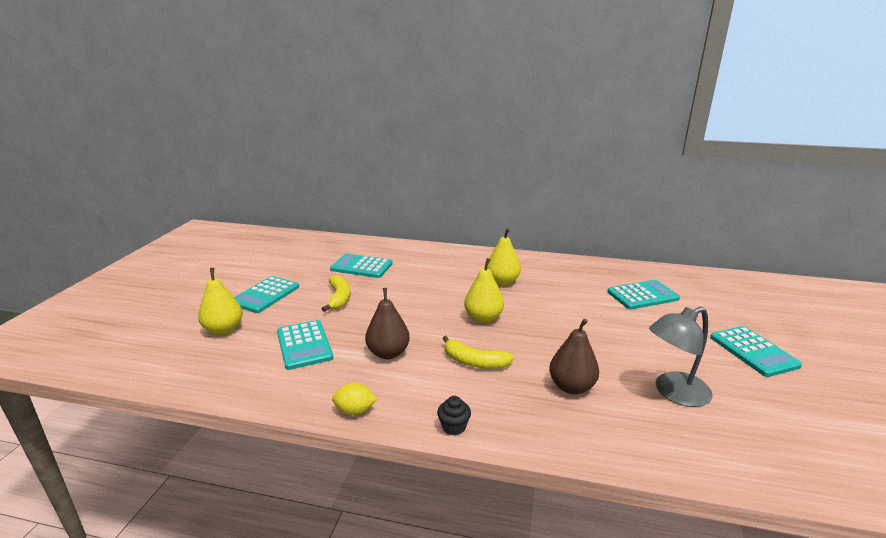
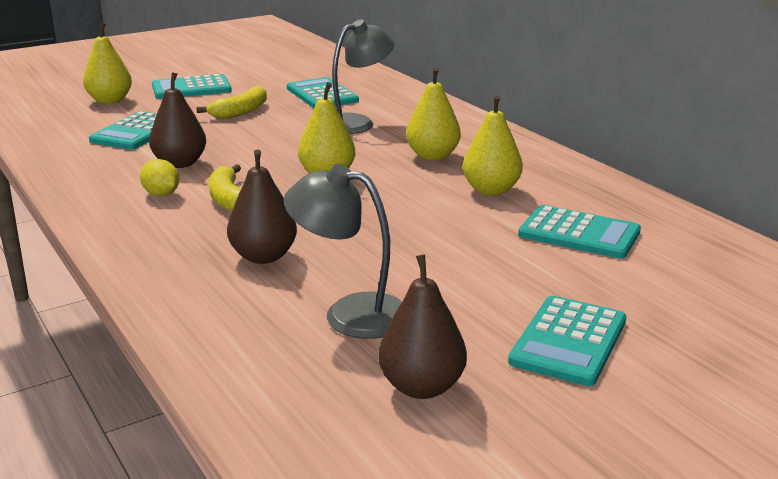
camera: 45 degrees right, 0 degrees up
(355, 411) = (69, 186): yellow lemon -> yellow lemon (161, 194)
(422, 277) = (356, 123): none -> grey lamp
(453, 427) = (103, 229): black cupcake -> none
(567, 289) = (491, 190): none -> yellow pear
(775, 411) = (422, 387): none -> brown pear

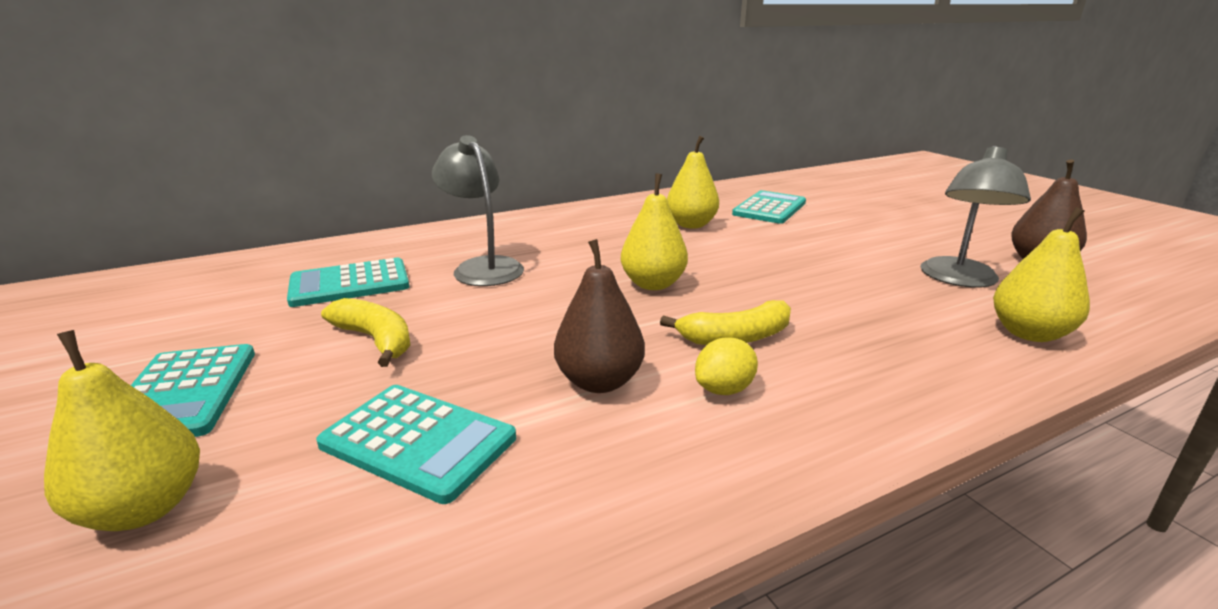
camera: 85 degrees left, 0 degrees up
(263, 257) = (878, 315): brown pear -> none
(432, 156) = (604, 239): yellow pear -> yellow pear (1029, 333)
(568, 341) = (934, 223): turquoise calculator -> none

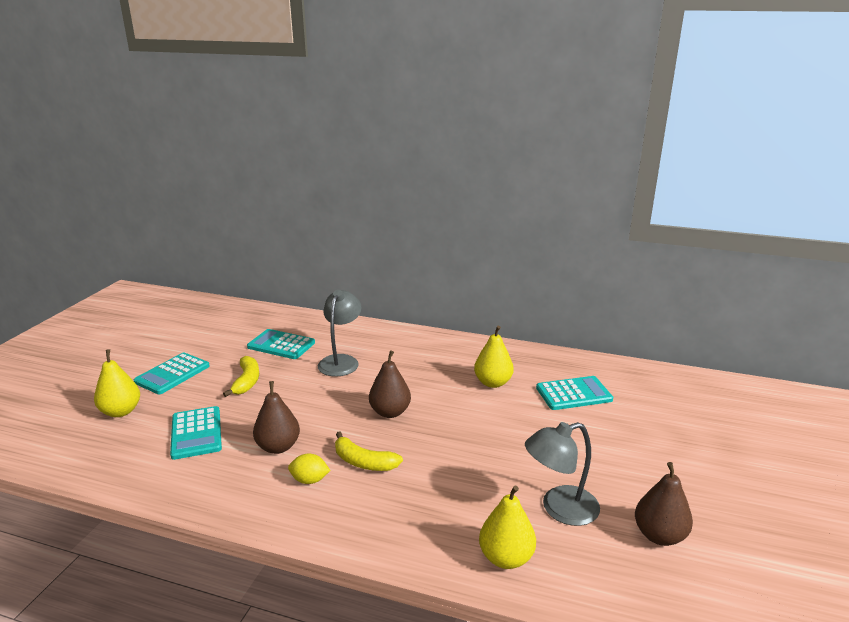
camera: 45 degrees right, 0 degrees up
(653, 284) = (390, 412): yellow pear -> brown pear

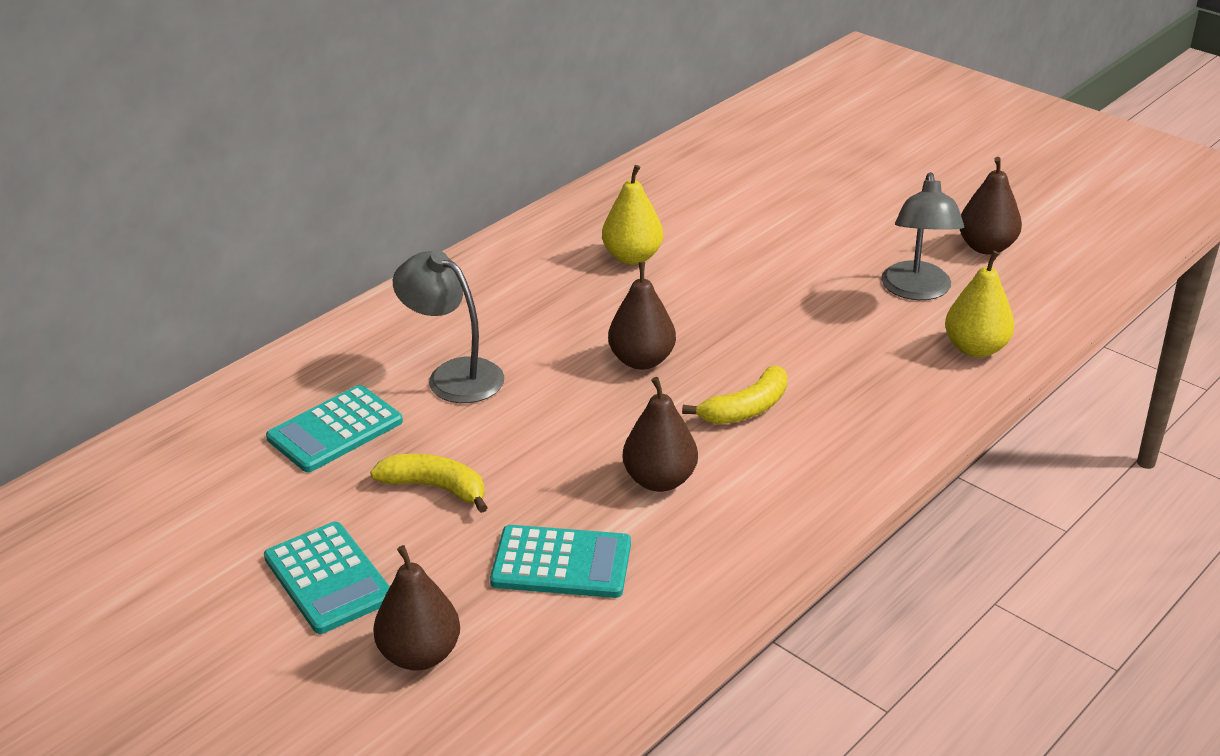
camera: 65 degrees left, 10 degrees up
(121, 411) = (420, 654): yellow pear -> brown pear
(309, 480) = (758, 463): yellow lemon -> none
(573, 394) = (706, 207): turquoise calculator -> none

